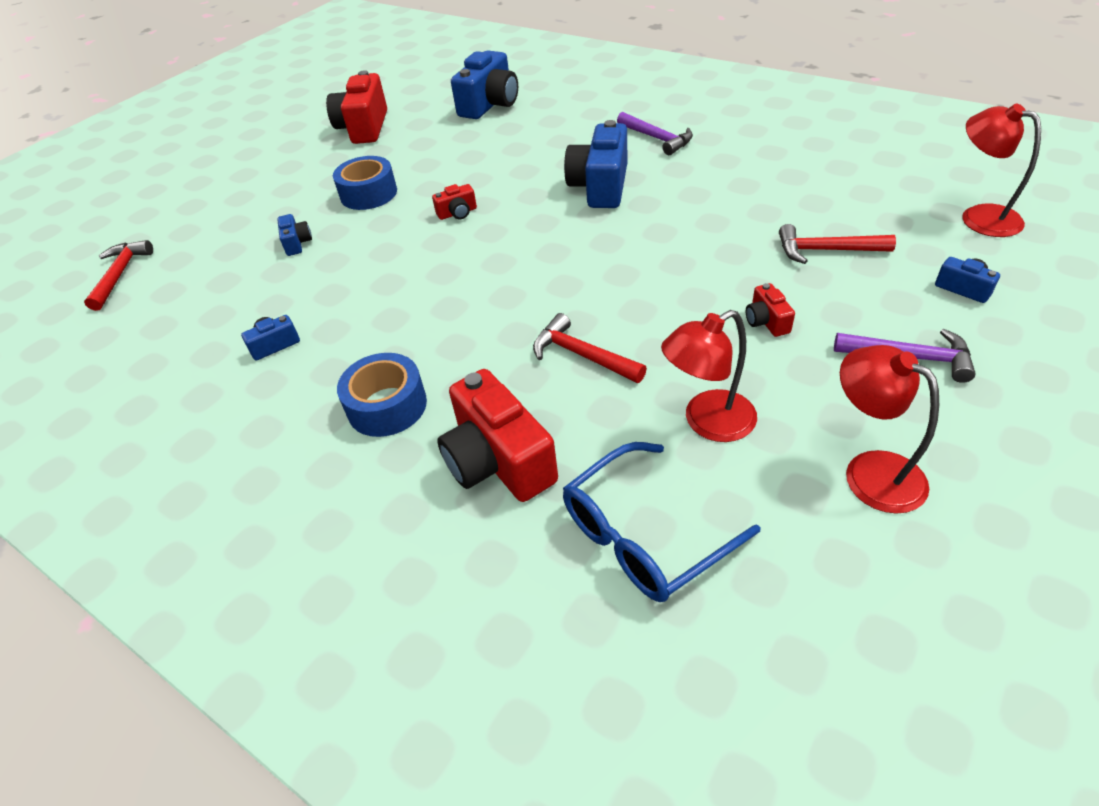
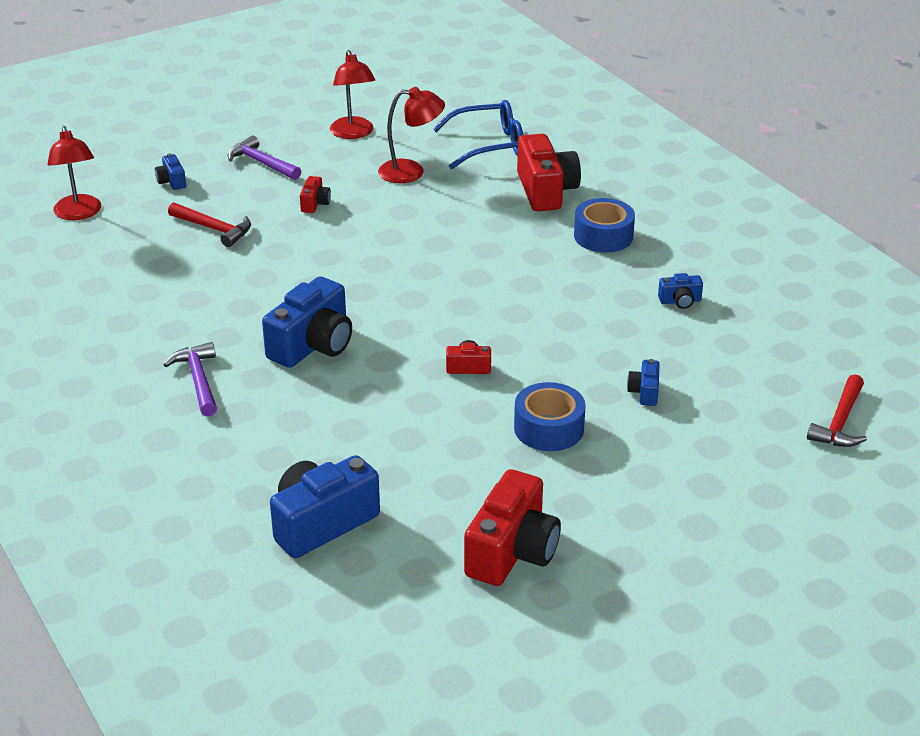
camera: 160 degrees left, 10 degrees down
(582, 355) = (453, 223): red hammer -> none

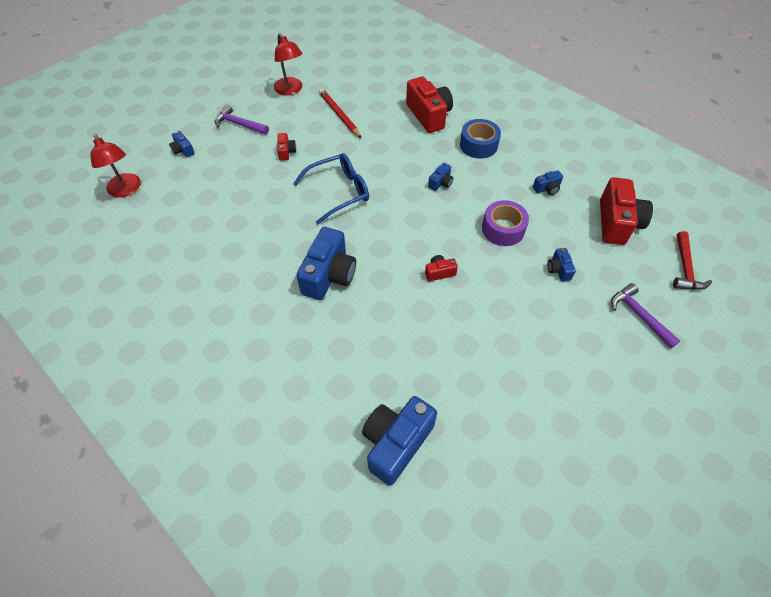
camera: 15 degrees left, 20 degrees up
(198, 380) = (261, 325): purple hammer -> purple hammer (639, 315)
(214, 229) = (226, 186): red hammer -> none
(411, 172) = (339, 115): red lamp -> red pencil
(489, 145) = (379, 85): blue glasses -> blue glasses (339, 192)
(512, 552) = (535, 436): red camera -> red camera (617, 223)
(522, 271) = (441, 183): none -> blue camera
(549, 428) = (512, 315): blue tape -> none
(587, 336) = (503, 229): none -> purple tape

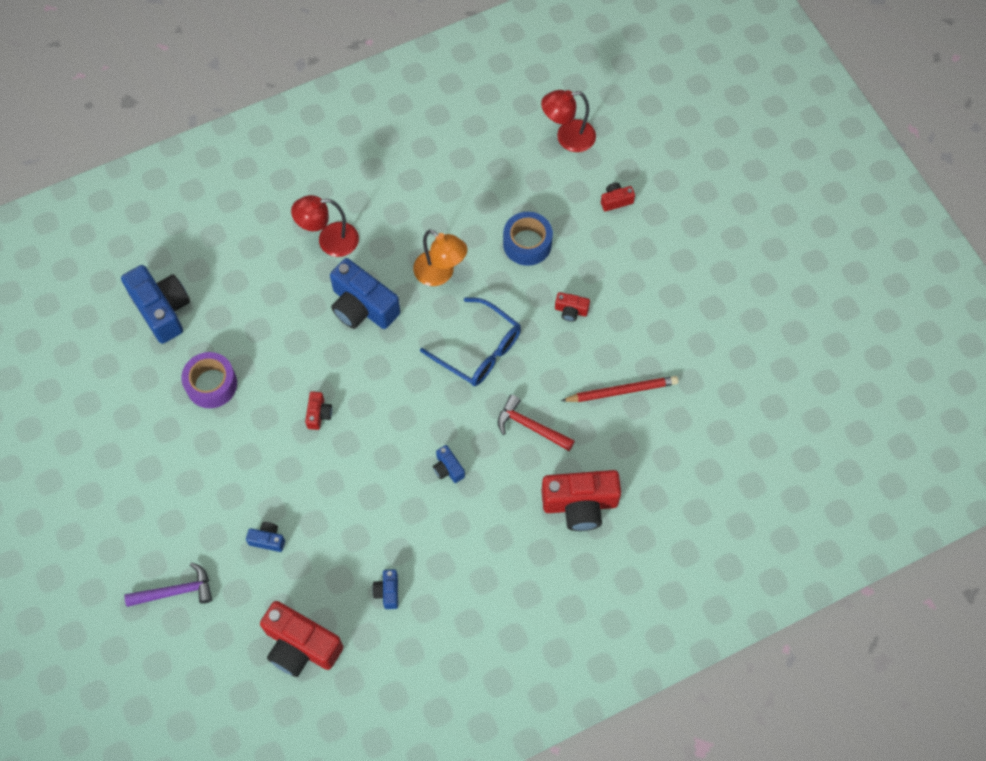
camera: 110 degrees right, 10 degrees up
(183, 150) = (616, 201): blue camera -> red camera
(239, 124) = (644, 269): purple hammer -> none
(279, 233) = (440, 274): none -> orange lamp
(290, 90) = (696, 345): red lamp -> red lamp (329, 241)
(339, 192) = (479, 350): blue glasses -> blue glasses turned 45 degrees counterclockwise
(478, 145) = (497, 544): blue tape -> blue tape (527, 243)
(503, 229) = (348, 507): purple tape -> purple tape (211, 384)
(685, 268) = (206, 683): red hammer -> red hammer (530, 426)

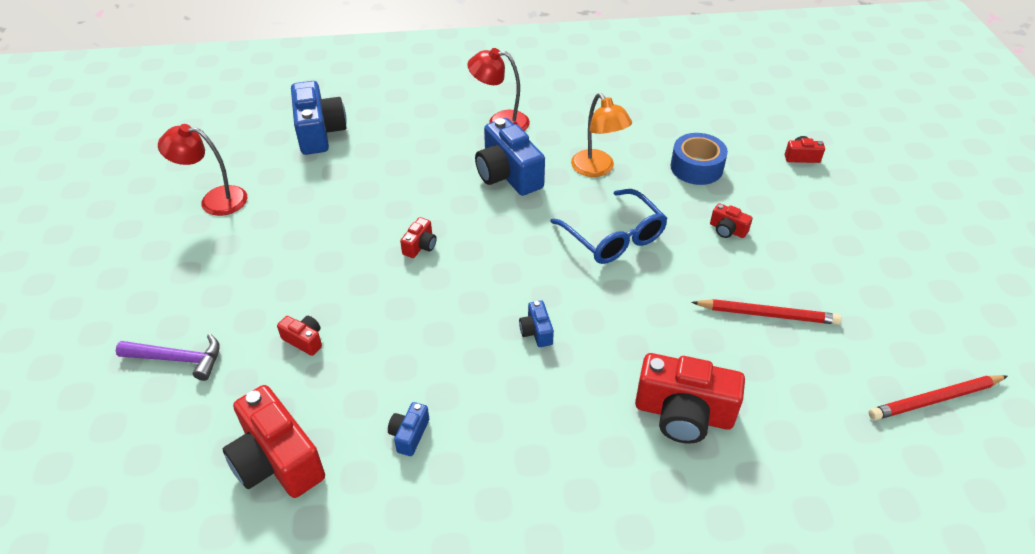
camera: 20 degrees right, 20 degrees down
(211, 384) = (329, 195): purple tape -> none
(267, 540) = (304, 340): blue camera -> red camera
(530, 426) = (648, 319): red hammer -> none
(567, 138) = (762, 103): red lamp -> red lamp (214, 200)
(755, 430) = (935, 399): none -> red pencil

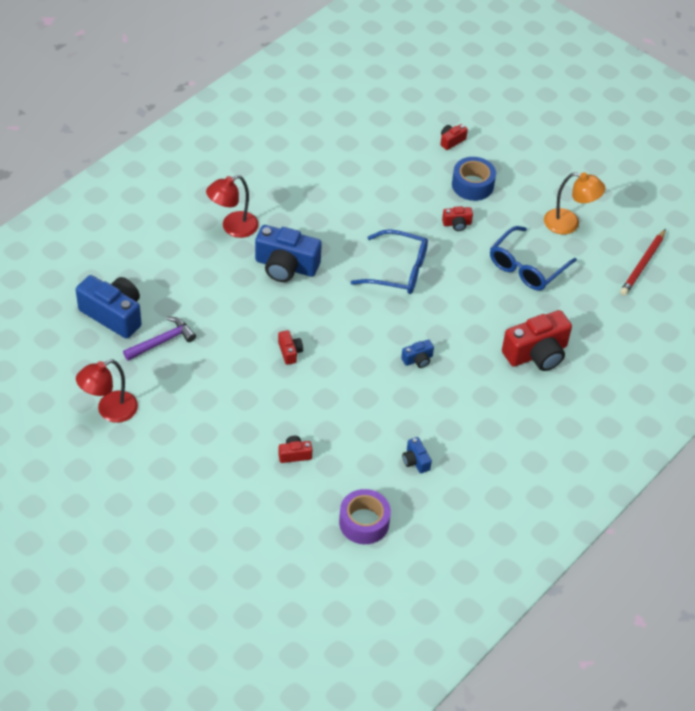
camera: 45 degrees left, 5 degrees up
(178, 359) = (235, 516): purple hammer -> purple hammer (162, 341)
(277, 460) = (364, 522): red camera -> purple tape
(536, 331) = (418, 359): blue camera -> blue camera turned 60 degrees counterclockwise
(597, 169) = (338, 226): orange lamp -> orange lamp (569, 224)
(696, 167) = (397, 187): blue tape -> blue tape (472, 185)
(767, 314) = (526, 267): red pencil -> blue glasses

